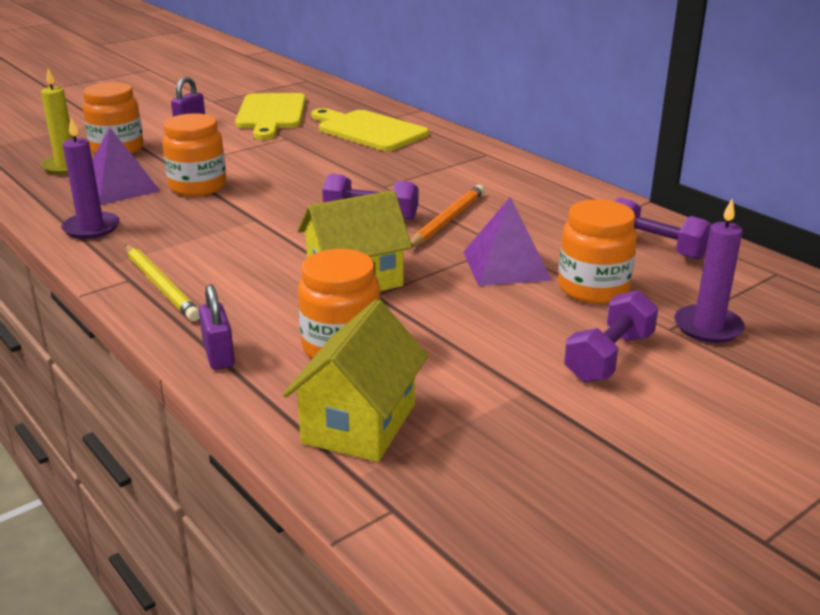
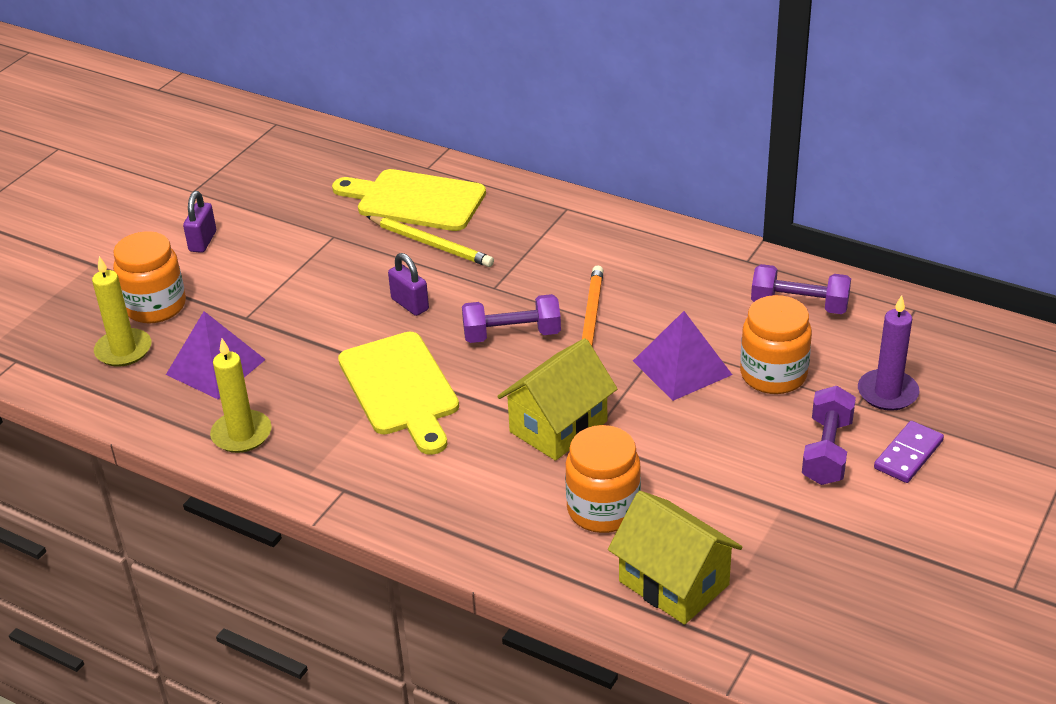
camera: 20 degrees left, 10 degrees up
(91, 228) = (241, 434): purple candle -> yellow candle
(160, 285) = (381, 488): yellow pencil -> yellow pencil (431, 244)
(198, 187) = (300, 342): orange jar -> none
(219, 356) = (505, 552): purple padlock -> purple padlock (410, 304)
(271, 114) = (283, 199): yellow cutting board -> yellow cutting board (400, 388)
(359, 423) = (673, 583): yellow house -> yellow house turned 45 degrees counterclockwise
(701, 381) = (908, 455): none -> purple domino

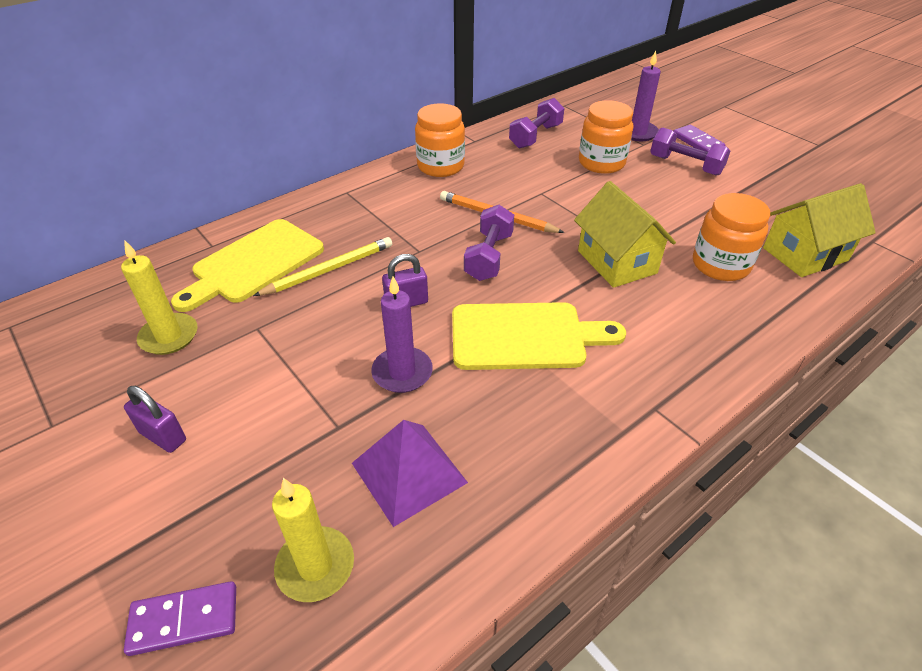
camera: 70 degrees left, 5 degrees up
(71, 312) = (184, 620): none -> purple domino
(155, 306) = (251, 511): orange jar -> orange jar (440, 166)
(241, 434) = (539, 473): yellow candle -> yellow candle (169, 336)
(319, 330) = (402, 372): none -> purple candle
(682, 367) = (575, 193): purple pyramid -> none

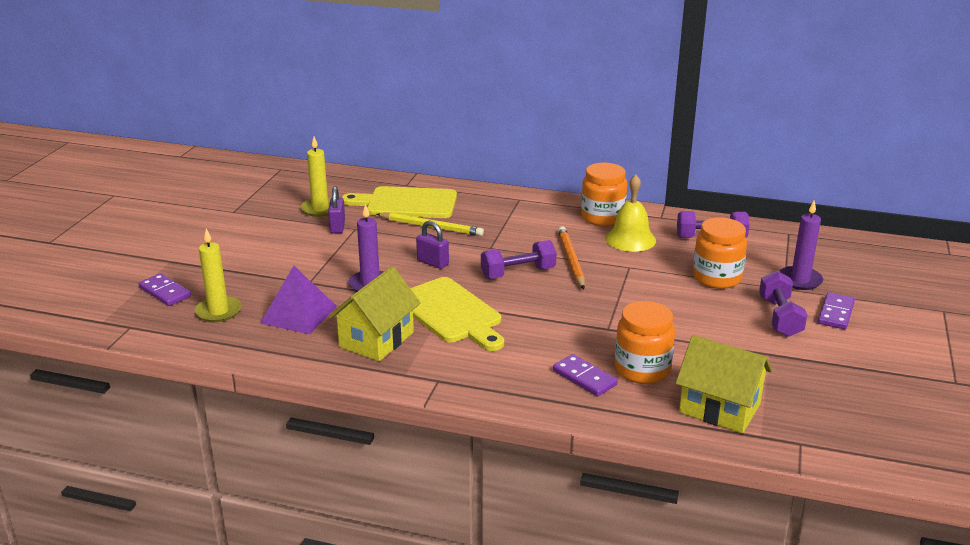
camera: 55 degrees right, 15 degrees down
(163, 436) = (254, 240): purple padlock -> purple padlock (337, 227)
(495, 171) = (630, 239): none -> yellow bell
(617, 262) = (581, 323): yellow house -> yellow house (376, 340)
(714, 304) = (584, 378): none -> purple domino

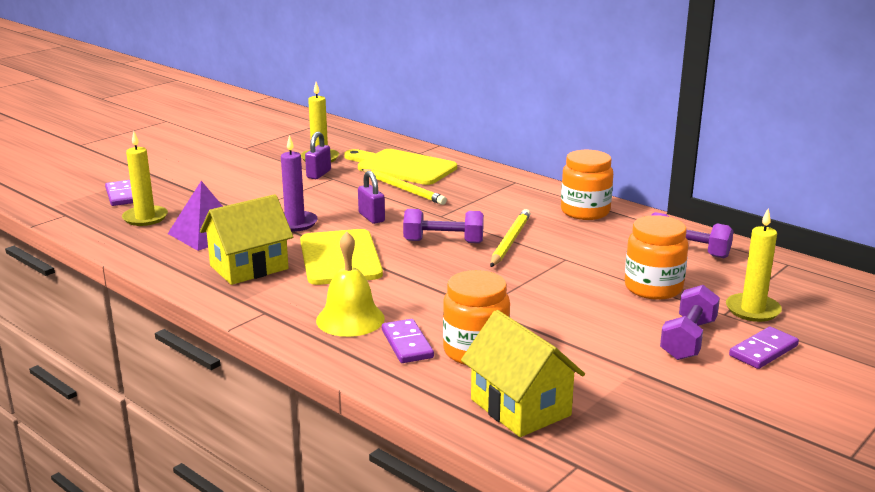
camera: 25 degrees right, 5 degrees down
(571, 260) = (510, 241): orange pencil -> yellow pencil
(630, 239) = (594, 235): yellow bell -> yellow bell (350, 319)
(800, 280) = (752, 310): purple candle -> yellow candle

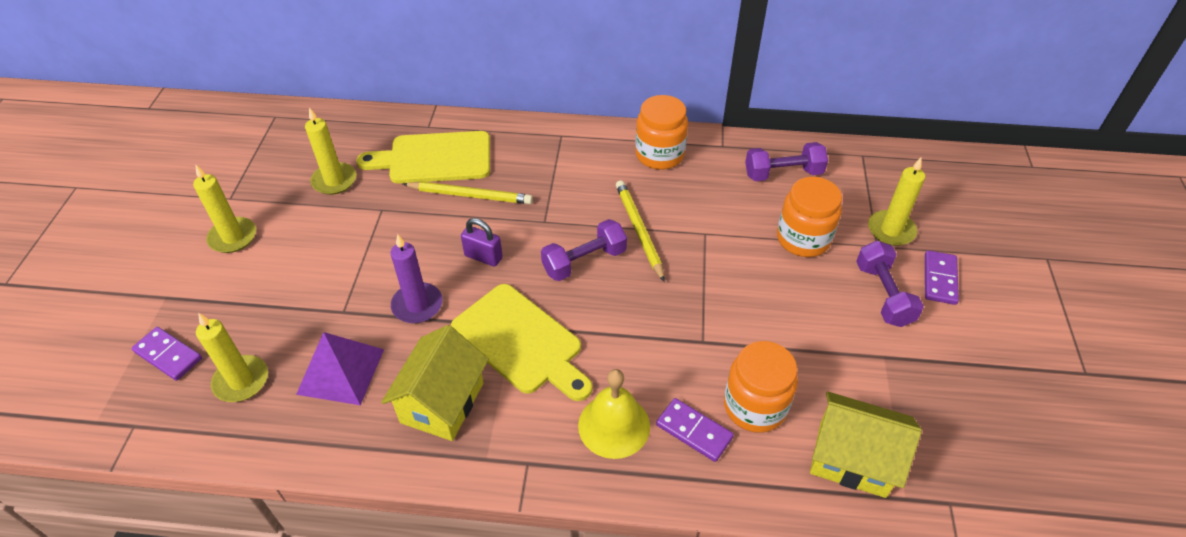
camera: 35 degrees left, 25 degrees up
(223, 163) = (233, 237): none -> yellow candle
(318, 174) = (360, 209): purple padlock -> none

